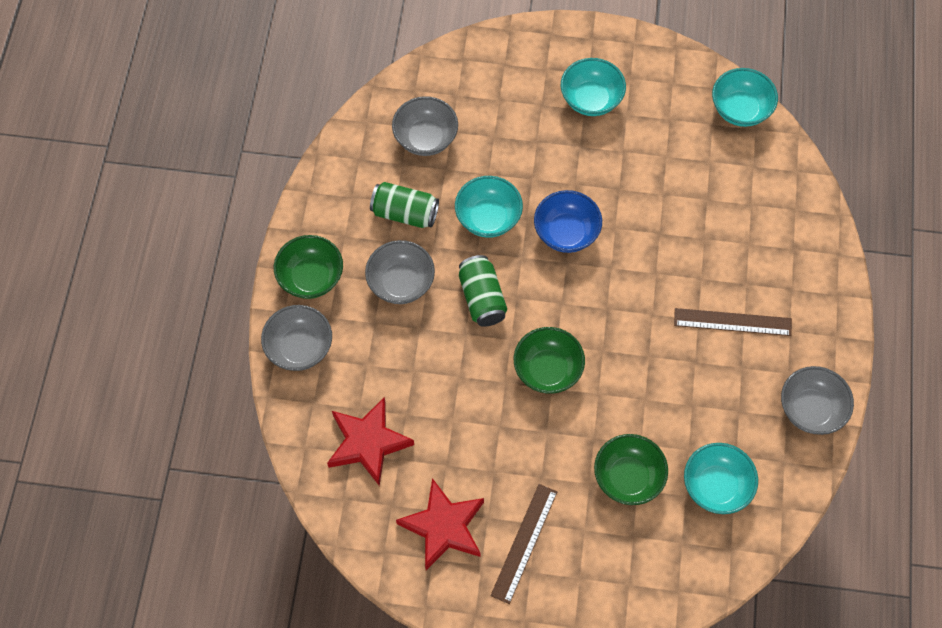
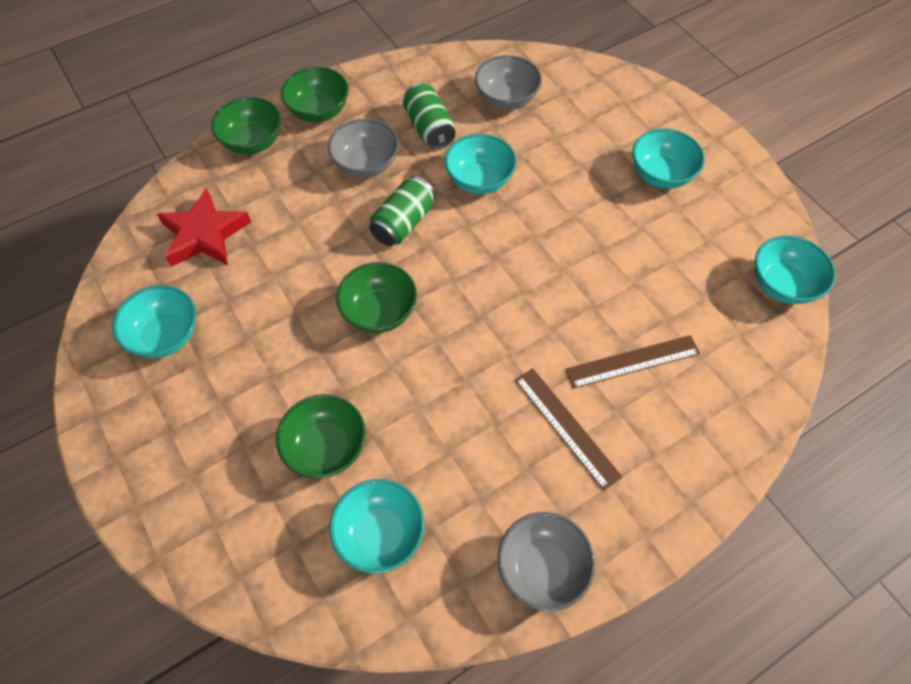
camera: 50 degrees right, 5 degrees down
(299, 348) = (253, 142): grey bowl -> green bowl
(444, 527) = (166, 335): red star -> turquoise bowl
(524, 543) = (194, 407): brown ruler -> brown ruler (633, 361)
(566, 233) = (521, 239): blue bowl -> none

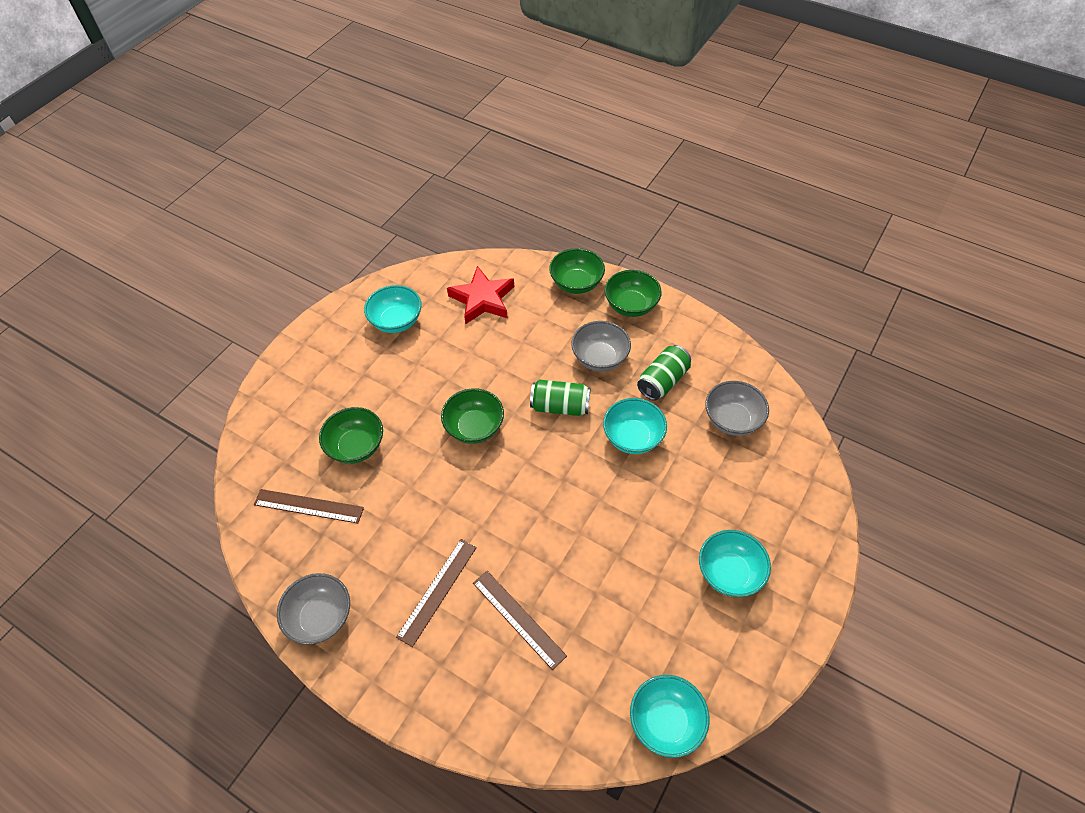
camera: 65 degrees right, 5 degrees down
(380, 534) = (308, 506): turquoise bowl -> brown ruler

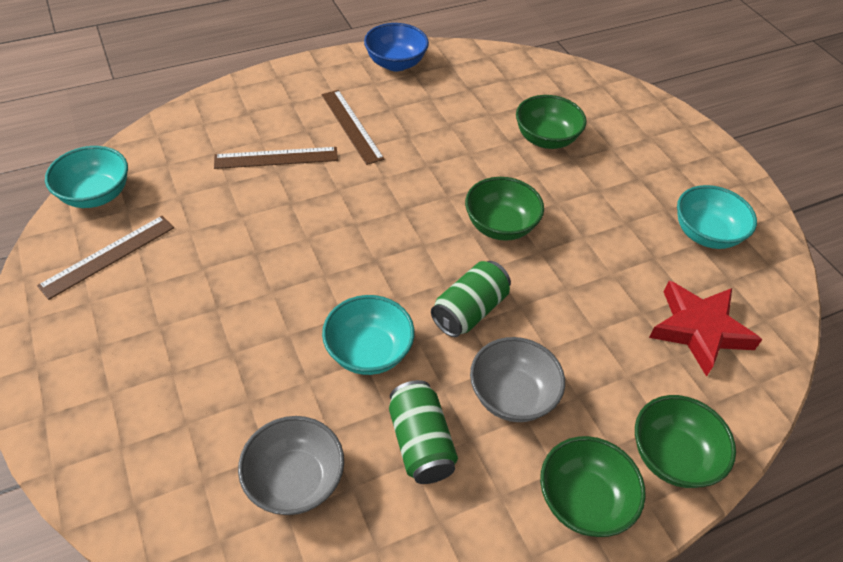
camera: 120 degrees right, 5 degrees down
(308, 506) = (504, 91): brown ruler -> brown ruler (108, 256)
(320, 617) = (396, 63): grey bowl -> blue bowl
(729, 573) = (141, 326): turquoise bowl -> none

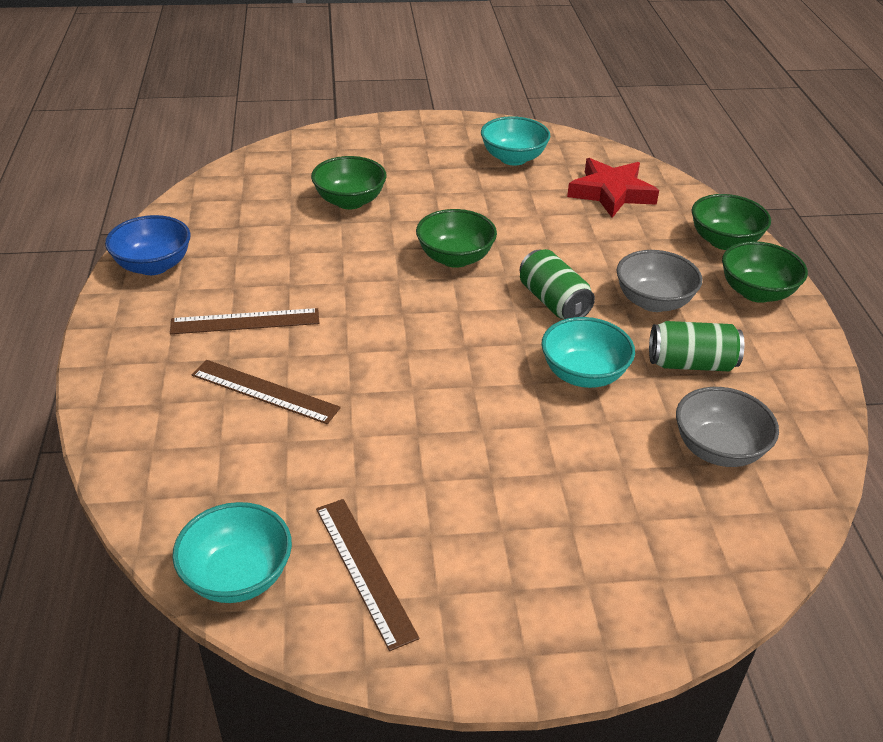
camera: 70 degrees left, 10 degrees down
(276, 158) = (264, 391): brown ruler -> brown ruler turned 75 degrees counterclockwise

